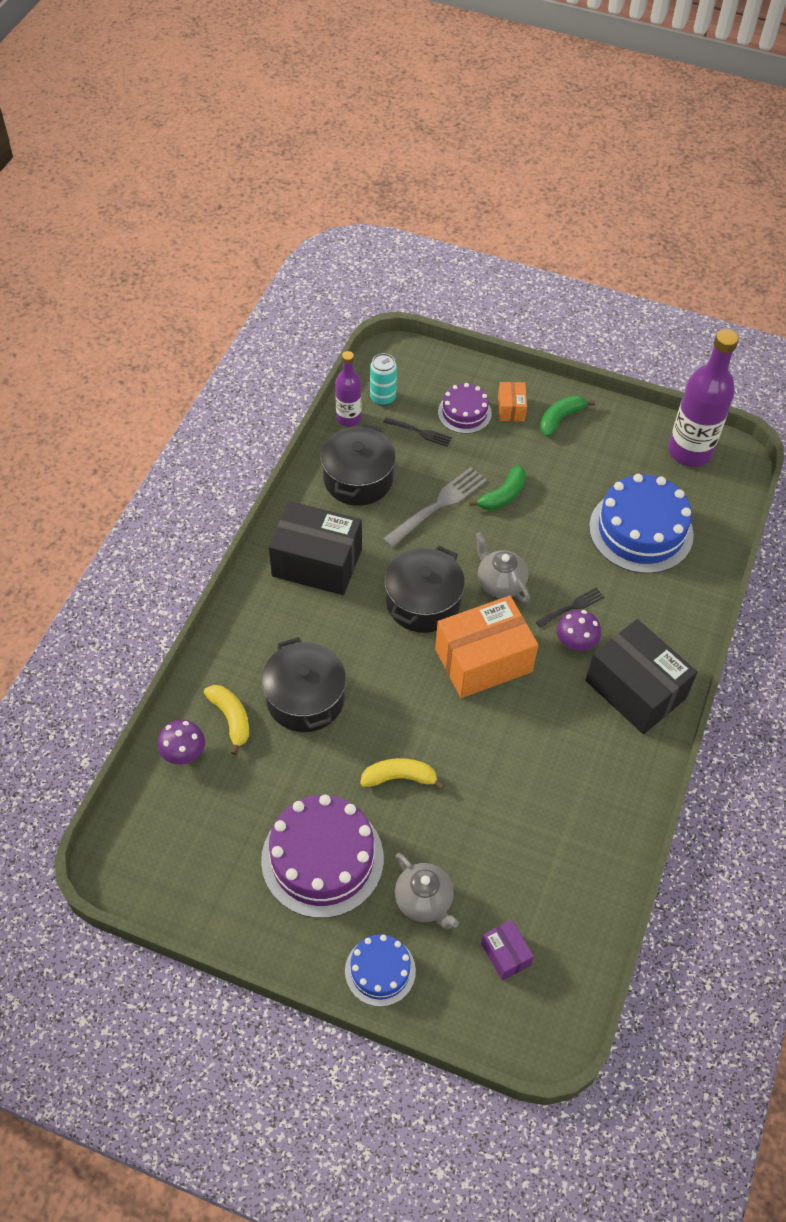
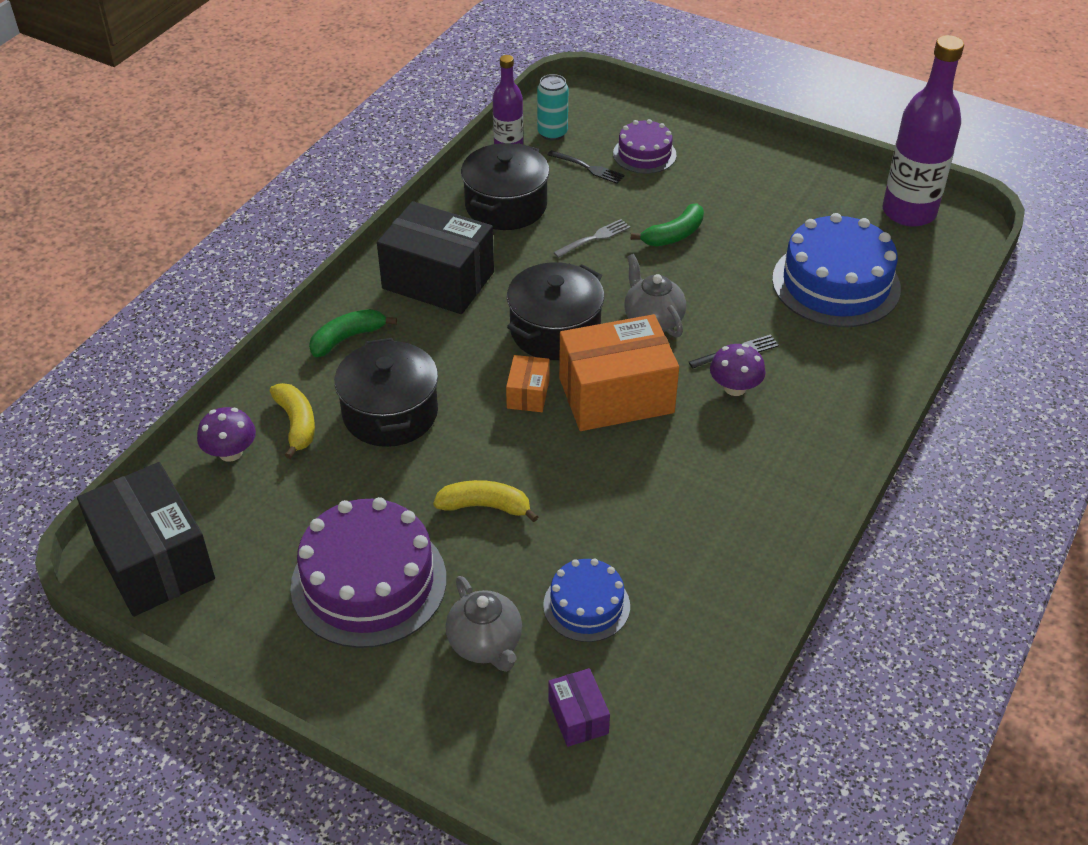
camera: 10 degrees right, 10 degrees down
(380, 971) = (411, 715): blue cake -> blue cake (586, 605)
(438, 505) = (594, 238): grey fork -> grey fork, size x0.57
(511, 409) = (700, 155): orange box -> orange box (528, 394)
(560, 419) = (757, 169): green banana -> green banana (347, 338)
(635, 689) = (801, 444): black box -> black box (154, 560)

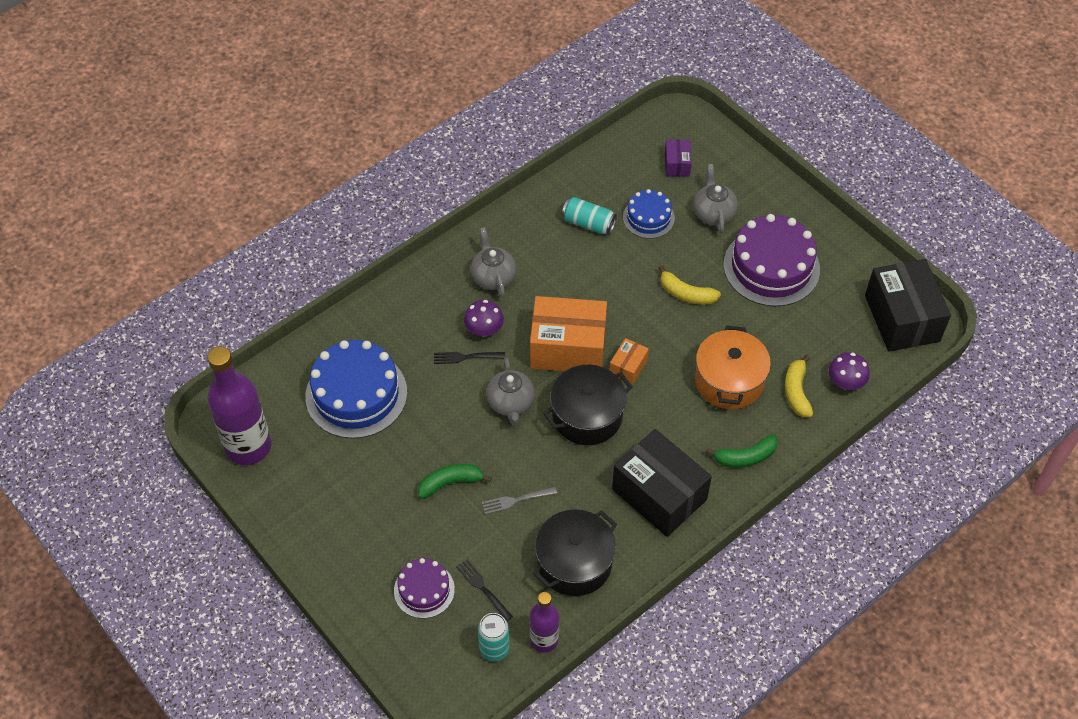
camera: 160 degrees left, 10 degrees up
(390, 413) = (729, 381): black pot -> orange pot
(674, 569) = (588, 223): none -> turquoise can
(765, 453) = (493, 277): none -> grey teapot

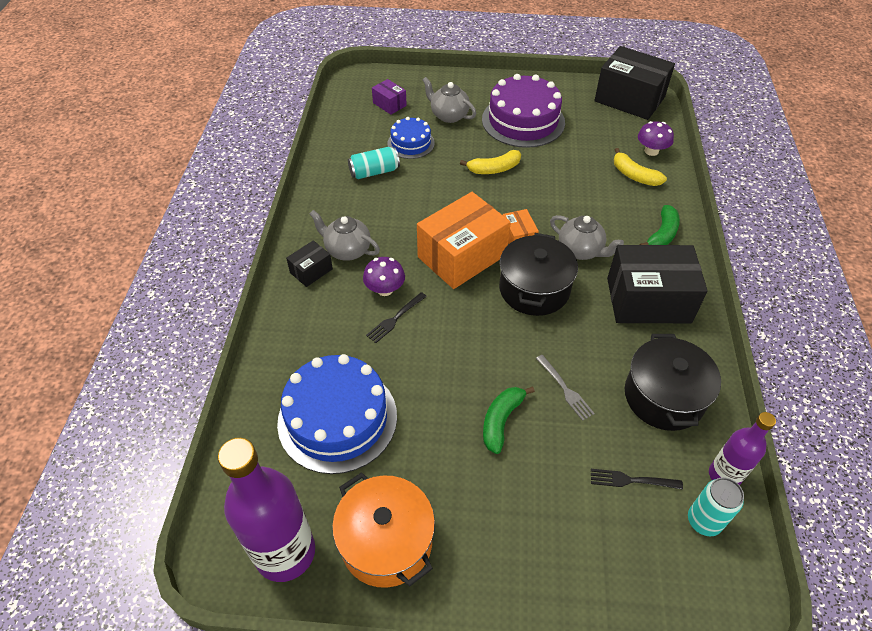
camera: 45 degrees left, 5 degrees down
(424, 590) = (592, 528): purple cake -> none
(451, 274) = (311, 271): none -> black box
(511, 403) = (470, 324): grey teapot -> grey teapot (581, 250)
(516, 500) = (565, 389): grey fork -> grey fork turned 60 degrees counterclockwise
(729, 381) = (589, 198): orange pot -> orange pot (386, 541)

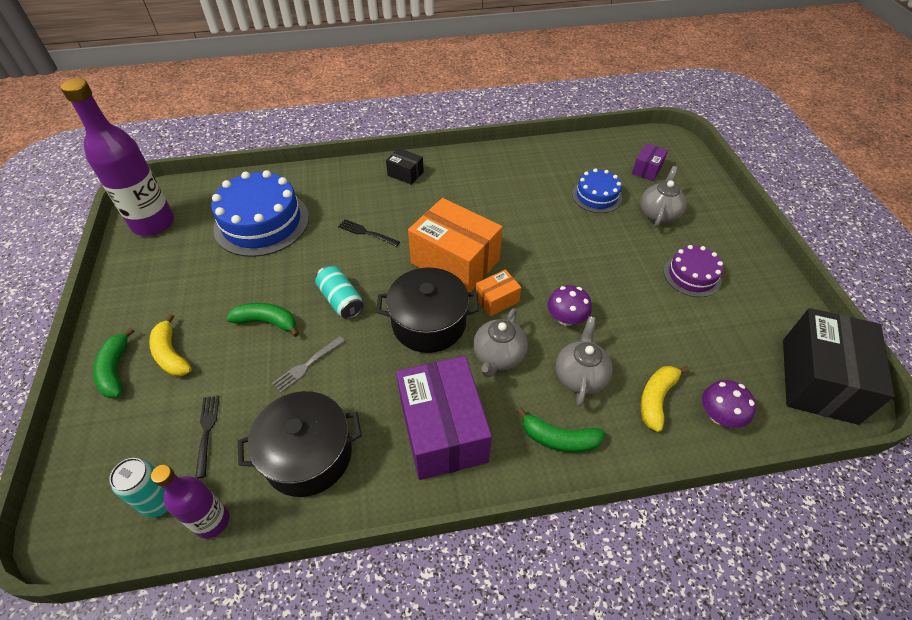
camera: 75 degrees right, 0 degrees up
(347, 250) = (435, 188): grey teapot -> grey teapot (580, 376)
(374, 172) = (542, 181): turquoise can -> turquoise can (341, 300)
(385, 289) = (398, 219): purple mushroom -> purple mushroom (566, 318)
(386, 541) = (157, 272): orange pot -> none
(494, 169) = (593, 264): yellow banana -> yellow banana (171, 354)
(523, 121) = (692, 275): purple cake -> purple cake, size x0.55
(538, 580) = (116, 370): none -> green banana
(648, 300) = (443, 430): black box -> purple box

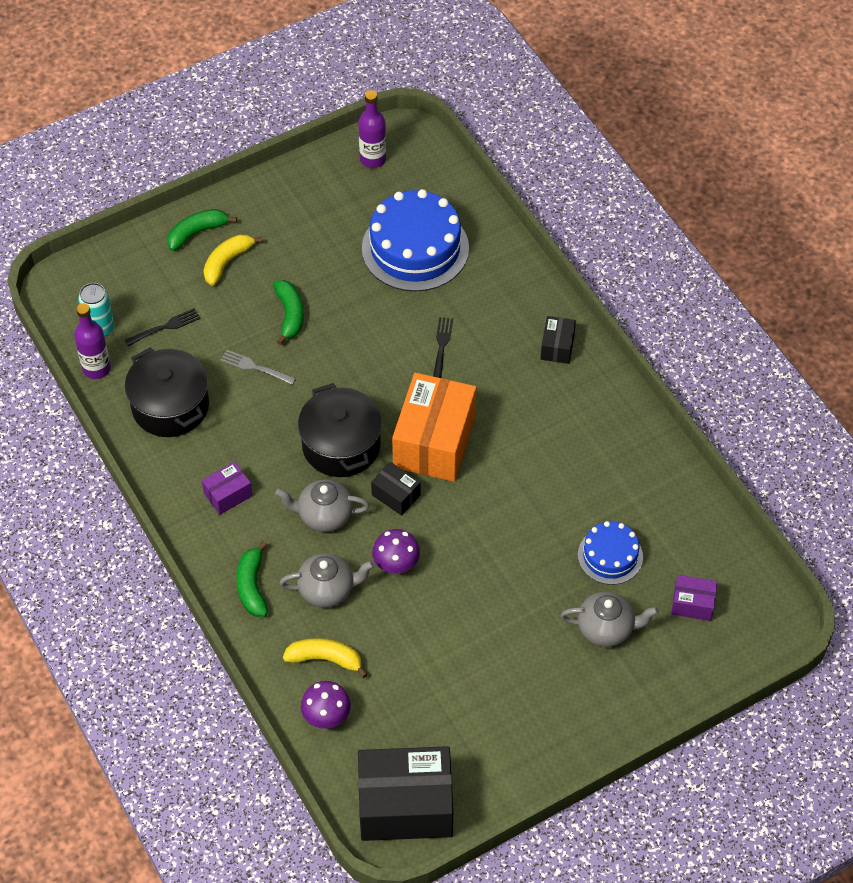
camera: 70 degrees right, 5 degrees up
(153, 223) = (373, 159): purple bottle -> purple bottle, size x0.57
(341, 300) = (340, 362): turquoise can -> none
(443, 430) = (228, 495): purple box -> purple box, size x0.47
(497, 300) = (396, 495): orange box -> black box
(692, 275) = (512, 675): purple cake -> none

